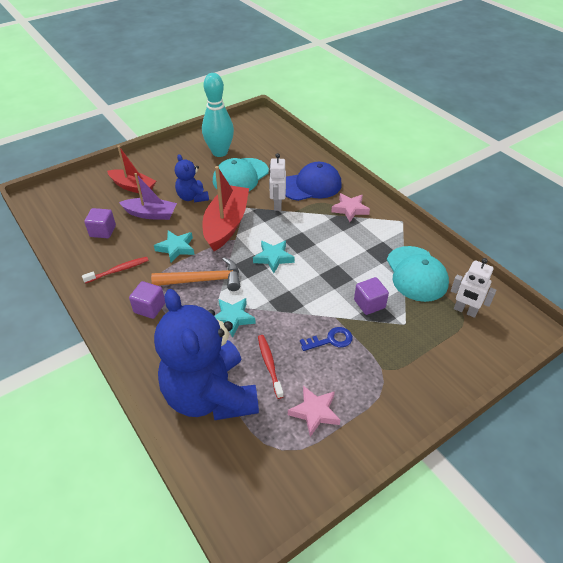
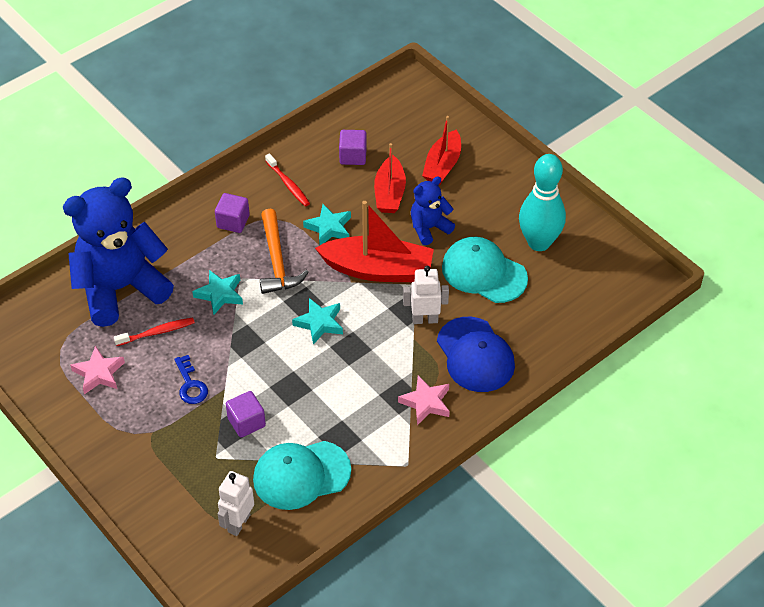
camera: 85 degrees right, 5 degrees up
(151, 214) = (389, 193): purple boat -> red boat

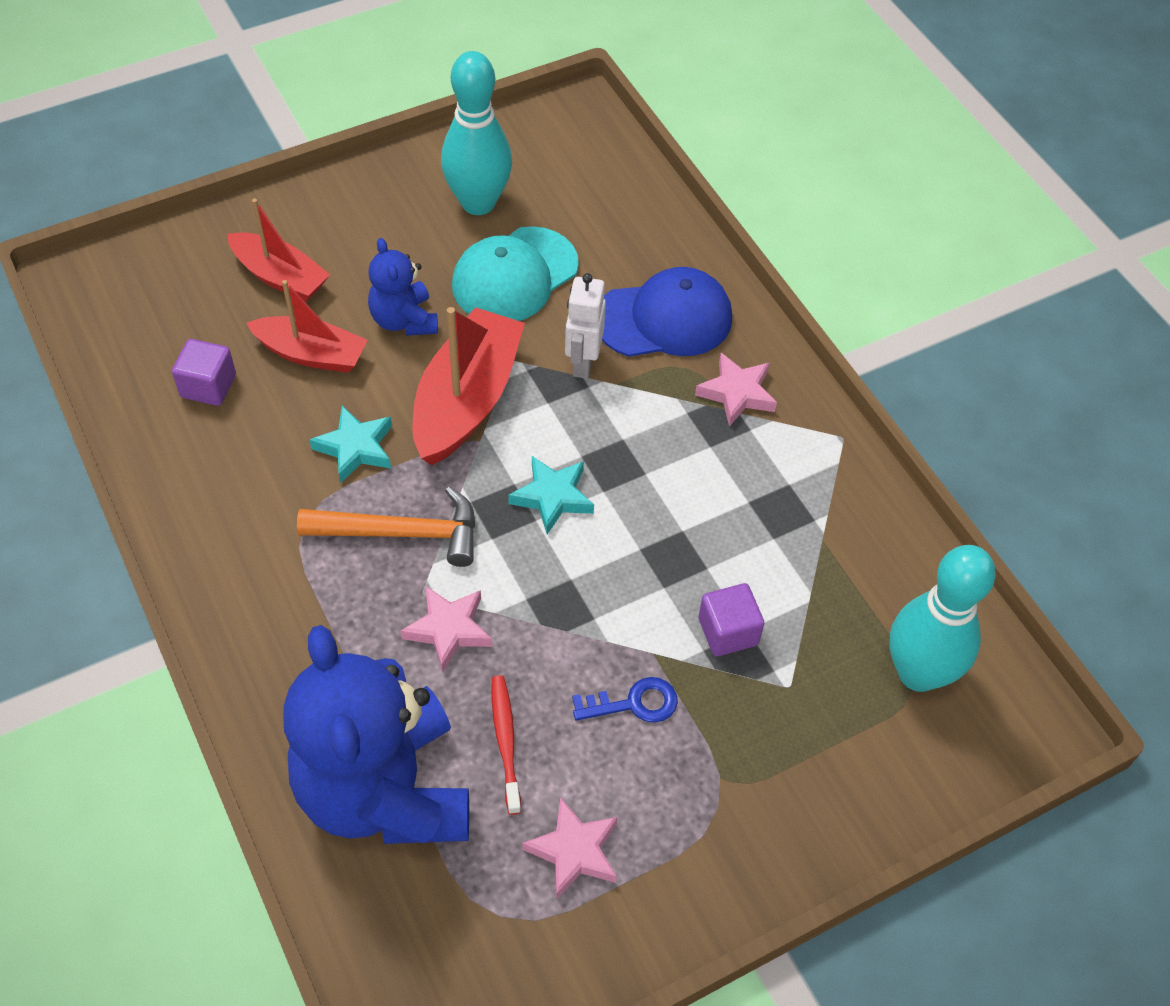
camera: 80 degrees left, 5 degrees up
(220, 294) = (448, 630): turquoise star -> pink star
(233, 222) = (288, 584): purple cube -> none
(238, 523) = (918, 673): white robot -> turquoise bowling pin
(288, 184) = (233, 487): red toothbrush -> none
(301, 475) = (841, 573): turquoise cap -> none

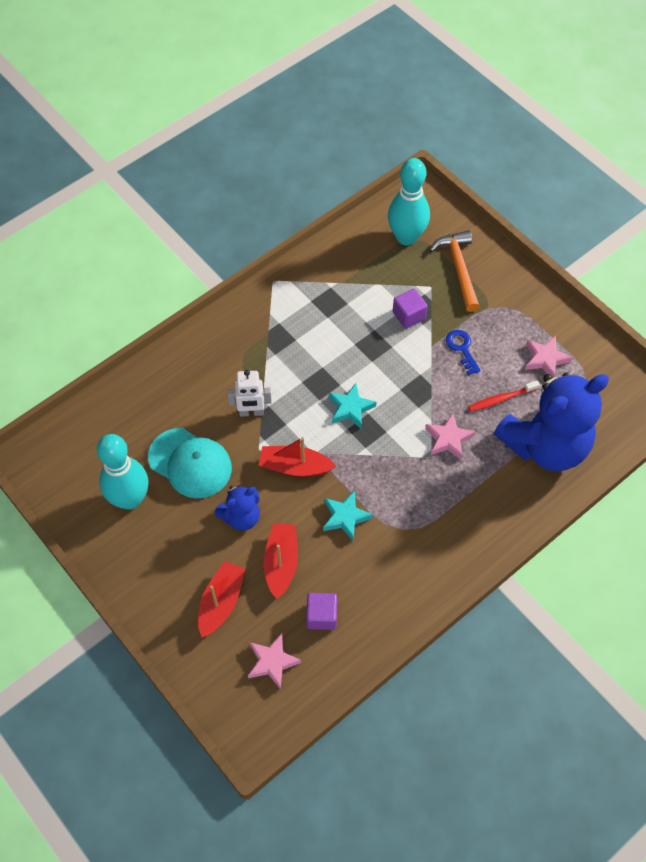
camera: 100 degrees left, 5 degrees up
(401, 533) = (396, 477): orange hammer -> orange hammer (459, 269)
(466, 400) = (295, 467): red boat -> red boat, size x0.65
(664, 319) = (207, 376): blue cap -> none
(737, 393) = (255, 332): pink star -> pink star (272, 662)

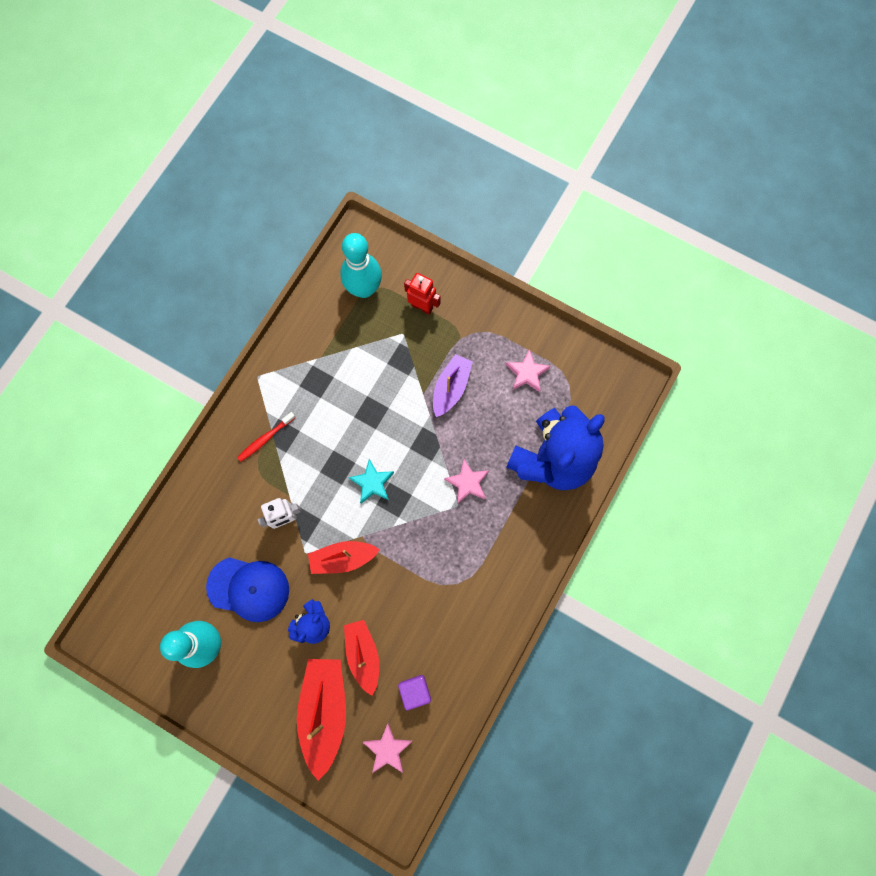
camera: 20 degrees left, 15 degrees up
(190, 463) = (248, 588): turquoise cap -> blue cap
(221, 602) = (324, 711): red boat -> red boat, size x1.53
(345, 517) = (403, 591): turquoise star -> none
(409, 315) = (393, 370): purple cube -> none
(459, 269) = (422, 306): orange hammer -> red robot
(462, 349) = (451, 388): blue key -> purple boat
(501, 399) = (501, 427): red toothbrush -> red toothbrush (265, 439)

